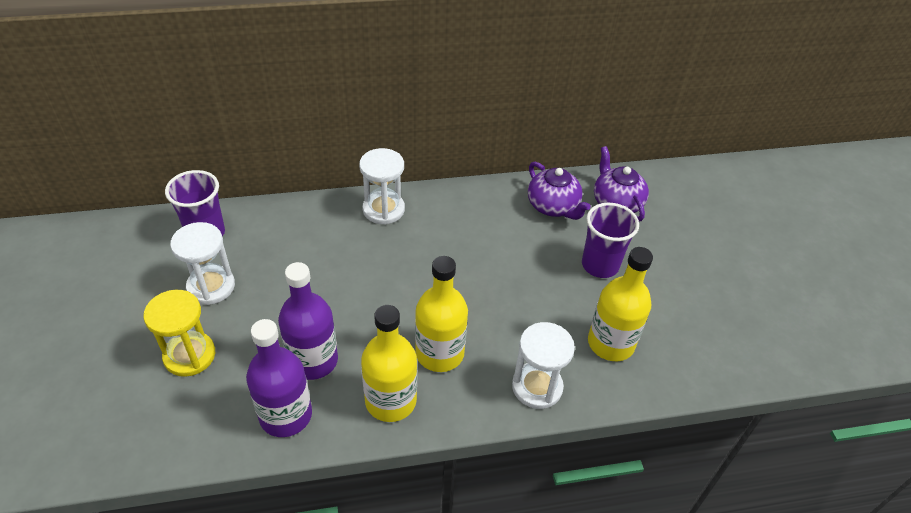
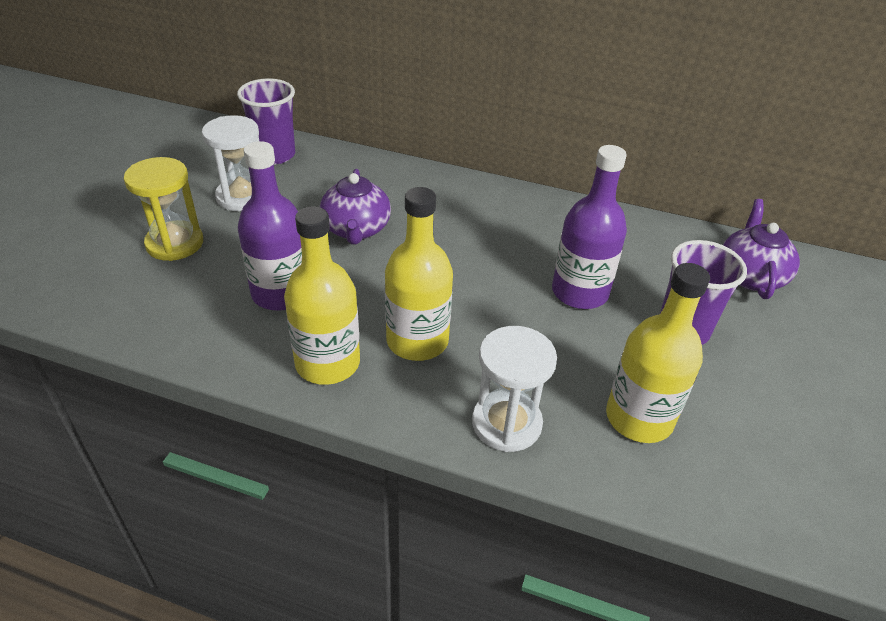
camera: 30 degrees right, 5 degrees down
(285, 415) = (214, 330): purple bottle -> purple bottle (579, 292)
(383, 209) = (461, 191): white hourglass -> none
(553, 206) = (662, 252): purple teapot -> purple teapot (356, 229)

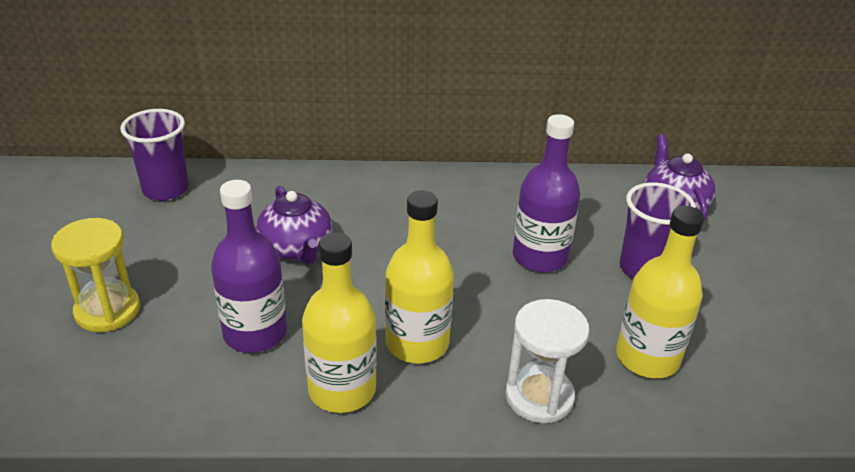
camera: 20 degrees left, 5 degrees down
(242, 197) = (155, 242): white hourglass -> none

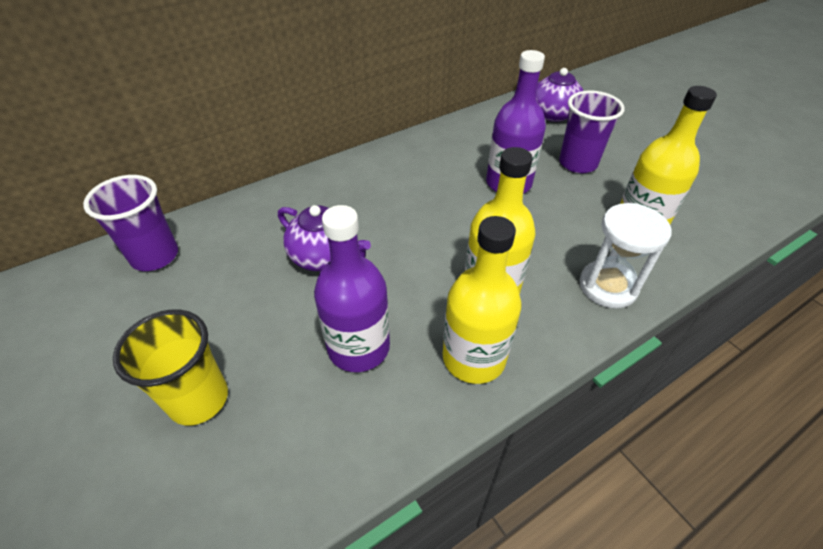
camera: 30 degrees left, 10 degrees up
(107, 310) = (199, 399): yellow hourglass -> yellow cup

